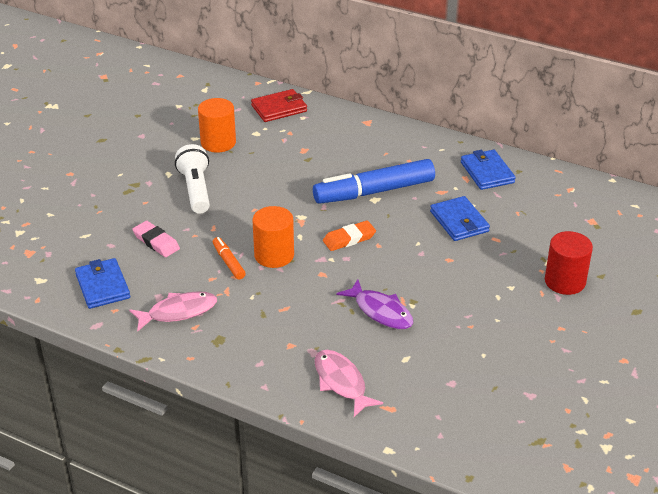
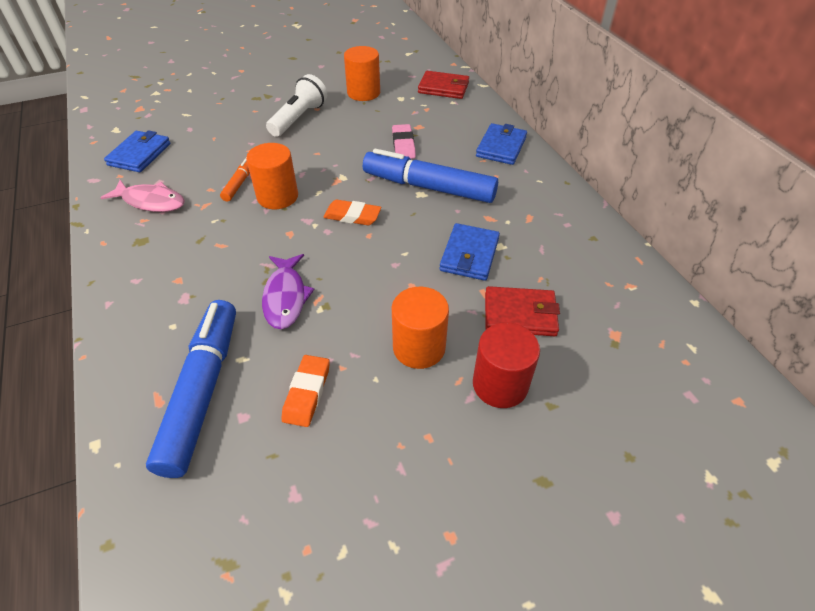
camera: 40 degrees right, 10 degrees up
(156, 242) = (218, 142): pink eraser -> pink eraser (403, 145)
(341, 382) = (161, 343): pink fish -> none
(409, 387) = (202, 391): none -> blue marker
(470, 349) = (307, 393): none -> orange eraser
(487, 172) = (557, 223): blue wallet -> blue wallet (501, 147)
(499, 290) = (419, 347): none -> orange cylinder
(531, 239) = (520, 314): none -> red wallet

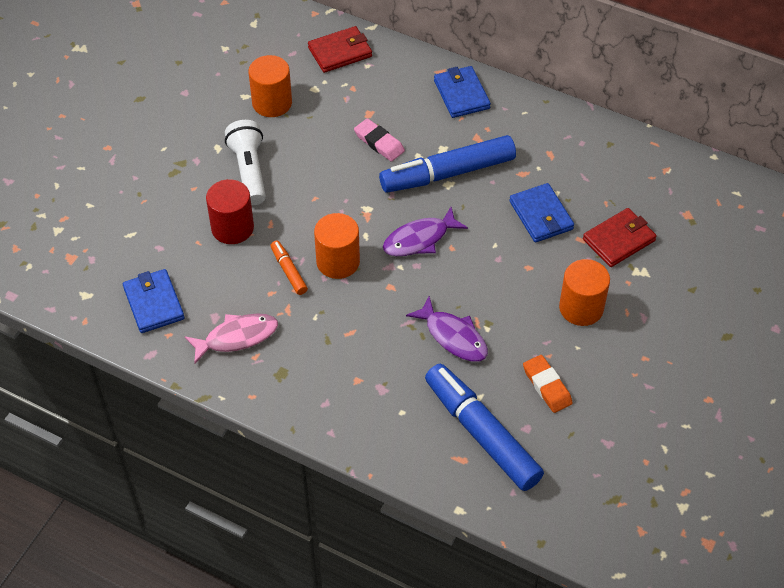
camera: 40 degrees left, 5 degrees up
(352, 216) = (420, 239): orange eraser -> purple fish
(500, 384) = (652, 297): red cylinder -> red cylinder (232, 228)

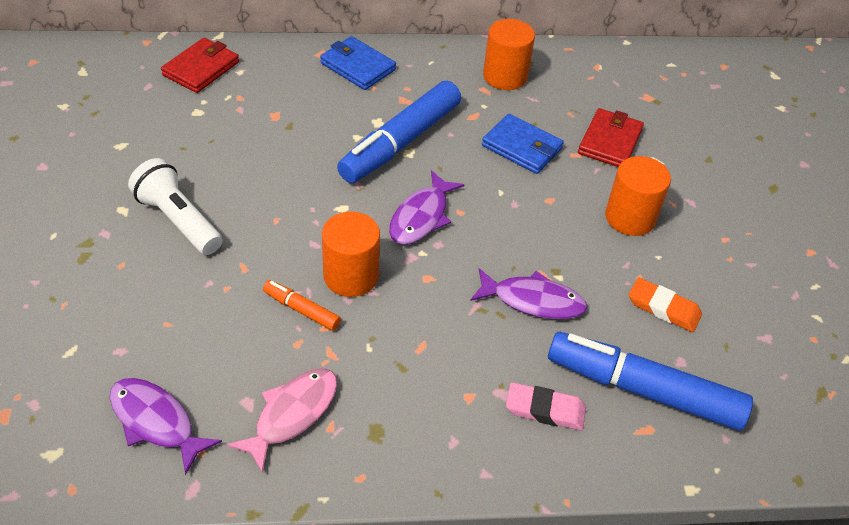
camera: 35 degrees left, 5 degrees down
(154, 303) = (156, 422): blue wallet -> purple fish
(232, 228) = (200, 290): red cylinder -> none
(272, 103) = (158, 141): orange cylinder -> orange cylinder (505, 76)
(379, 142) = (306, 139): pink eraser -> pink eraser (545, 410)

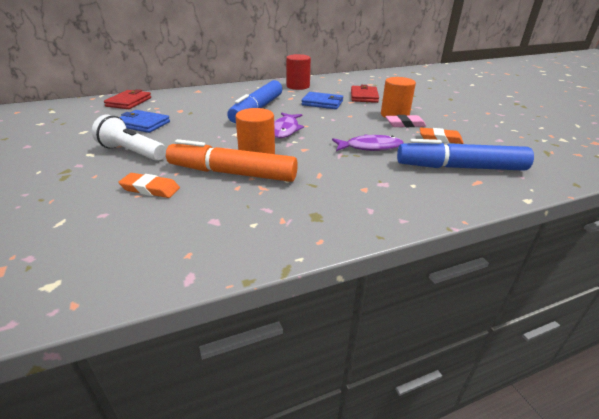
camera: 15 degrees left, 15 degrees down
(156, 422) = (144, 245): purple fish -> none
(185, 315) = (150, 189): none -> orange eraser
(292, 414) = (251, 220): pink fish -> none
(302, 310) = (232, 173): orange marker -> orange marker, size x2.20
(358, 66) = (220, 92): blue wallet -> blue wallet (143, 124)
(505, 76) = (298, 86): orange cylinder -> red cylinder
(545, 410) = (414, 185): pink eraser -> pink eraser (405, 124)

